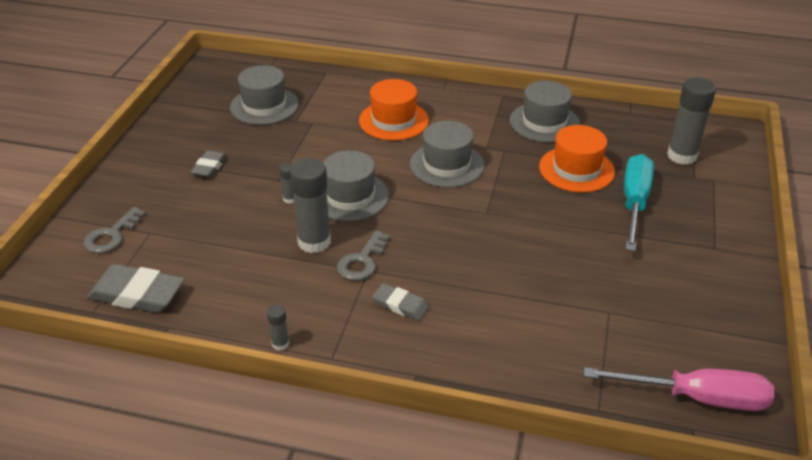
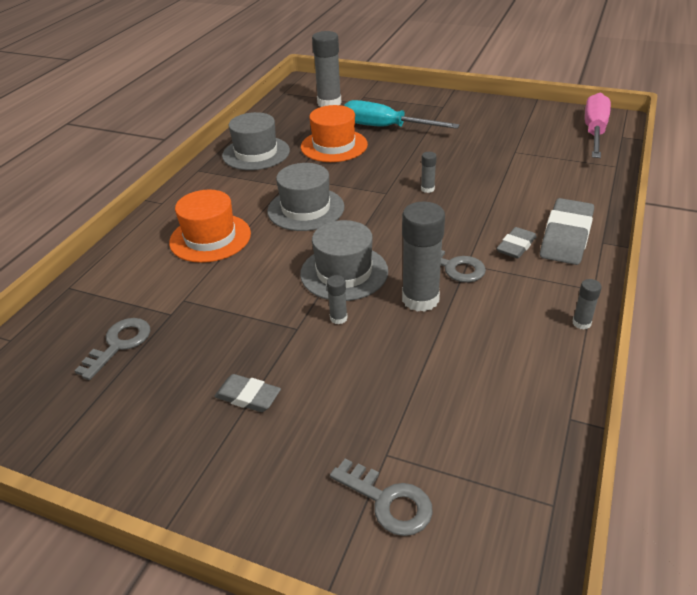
camera: 80 degrees left, 0 degrees up
(137, 294) = (514, 456): grey eraser -> grey eraser (566, 236)
(264, 106) = (119, 344): grey hat -> grey key
(500, 240) = (427, 189): none -> grey glue stick

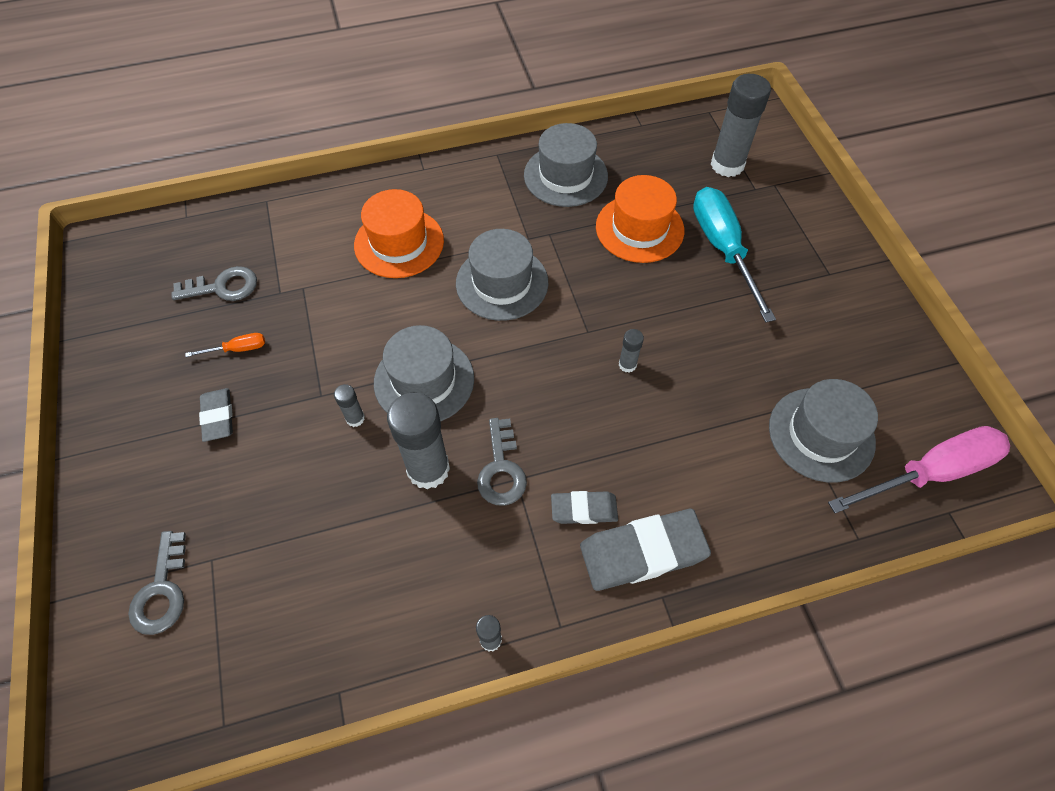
camera: 50 degrees right, 20 degrees up
(194, 359) = (237, 349): none -> orange screwdriver
(542, 150) = (821, 434): none -> grey hat

